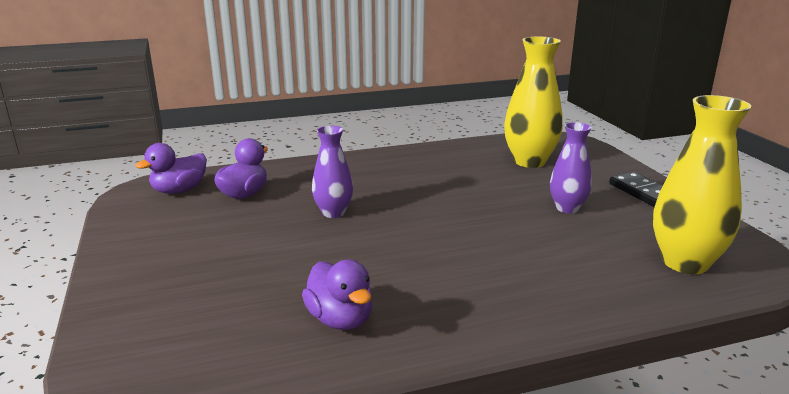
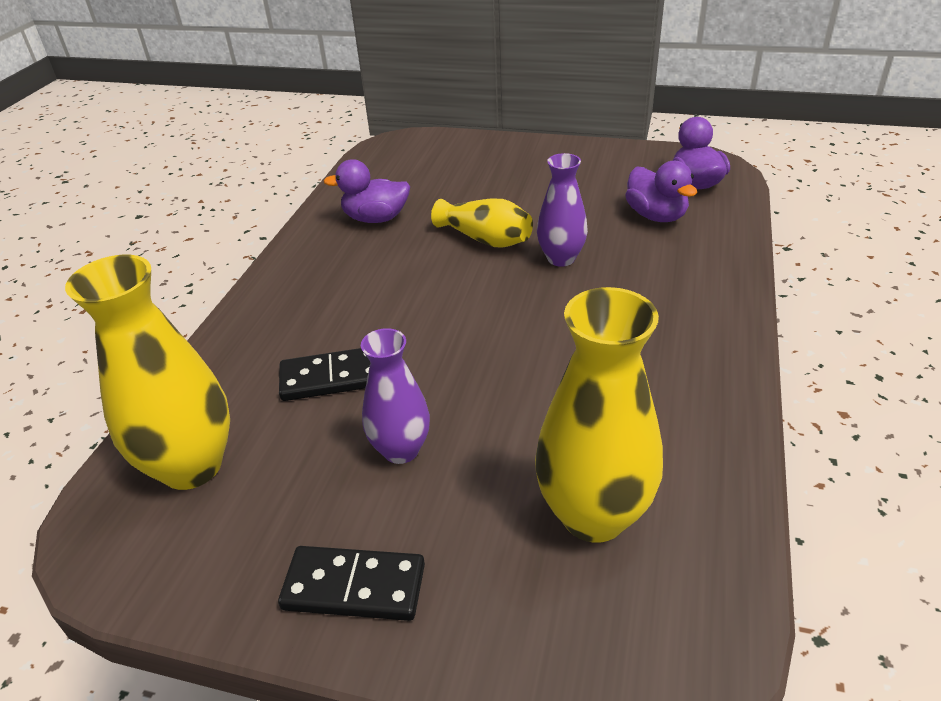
camera: 125 degrees right, 15 degrees up
(331, 248) = (485, 239): none -> yellow vase
(555, 248) = (332, 377): none -> black domino

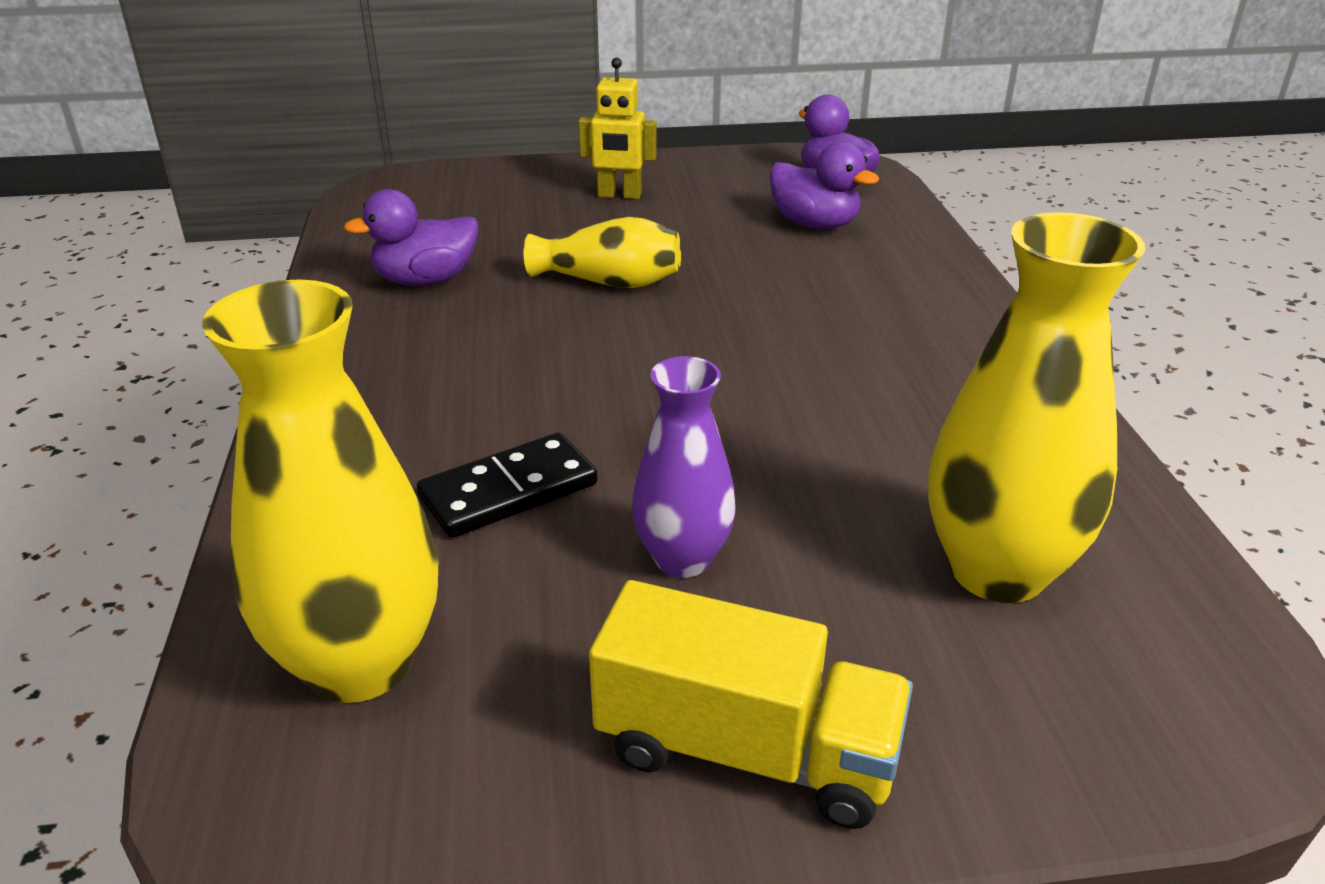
camera: 25 degrees left, 5 degrees down
(354, 587) = (746, 751): black domino -> yellow truck
(535, 172) = (619, 195): none -> yellow robot
(561, 258) = (730, 289): purple vase -> none

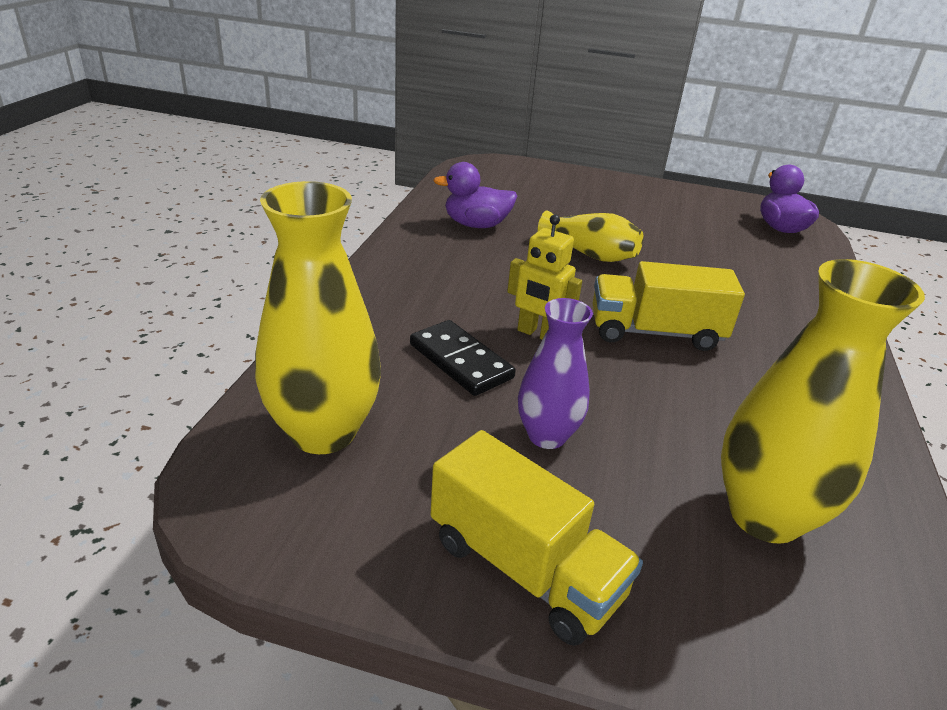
camera: 20 degrees right, 0 degrees up
(509, 491) = (460, 361): black domino -> black domino turned 60 degrees clockwise
(619, 195) = (624, 202): yellow robot -> yellow robot (537, 334)
(750, 370) = (655, 332): none -> yellow truck
(814, 224) = (751, 251): purple duck -> none

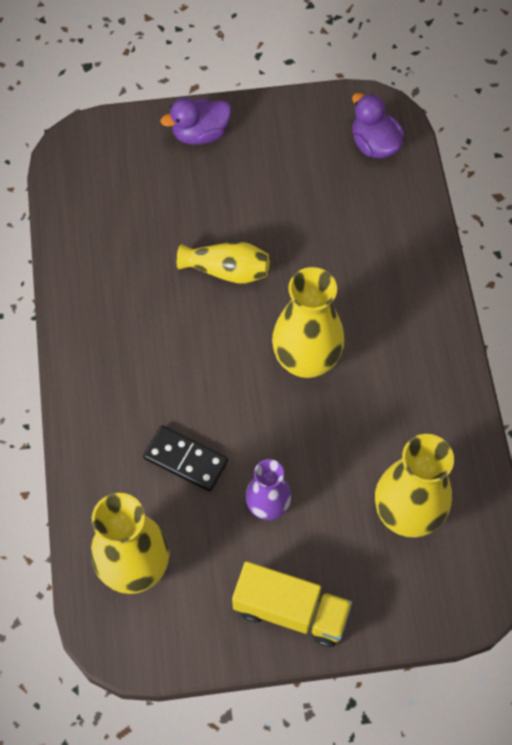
camera: 20 degrees left, 30 degrees up
(476, 225) = (117, 268): purple duck -> purple duck (200, 134)
(537, 334) = (225, 403): yellow robot -> none
(655, 332) = (306, 360): yellow truck -> yellow vase

